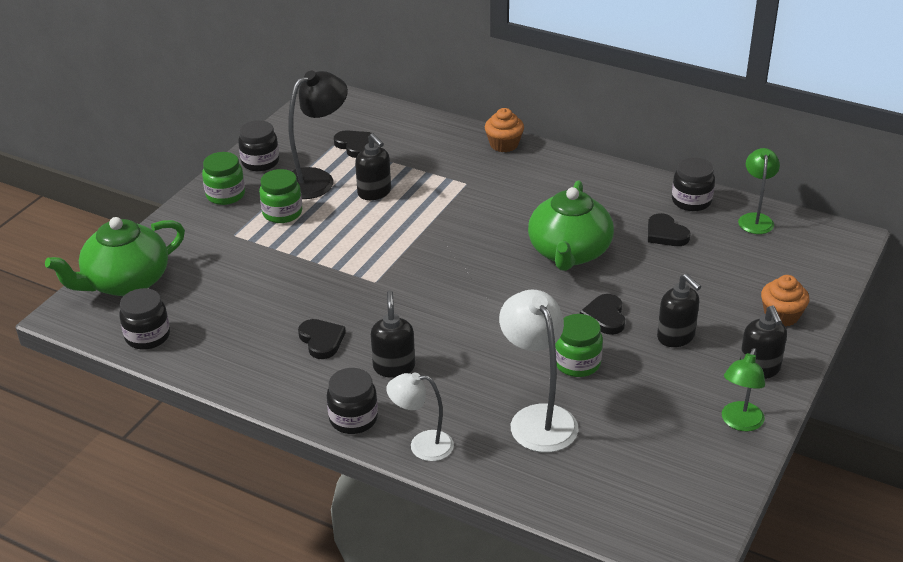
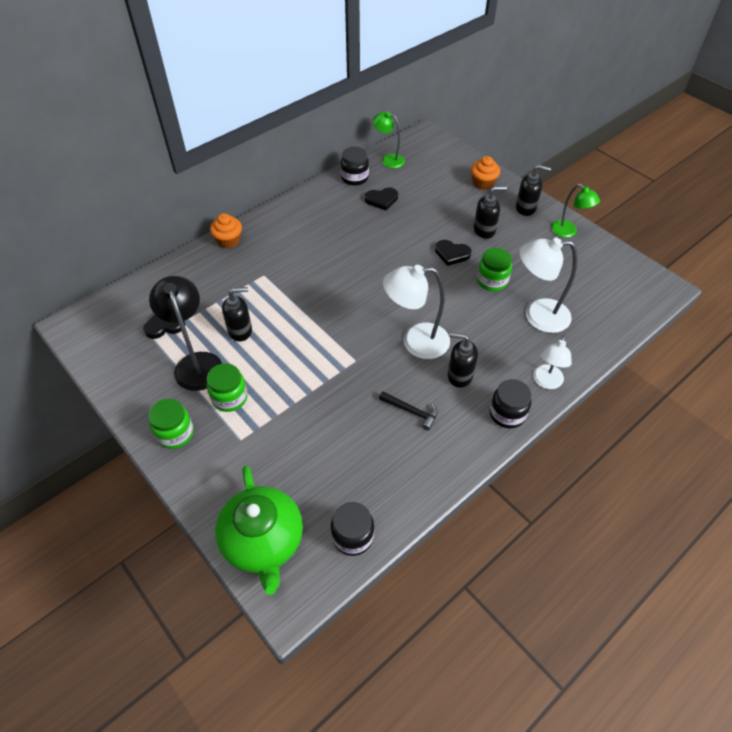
camera: 70 degrees left, 15 degrees up
(260, 162) = (142, 396): black jar -> none
(321, 340) = (411, 411): black heart -> black hammer
(429, 320) = (415, 342): none -> white lamp
(569, 253) = (377, 248): green teapot -> none

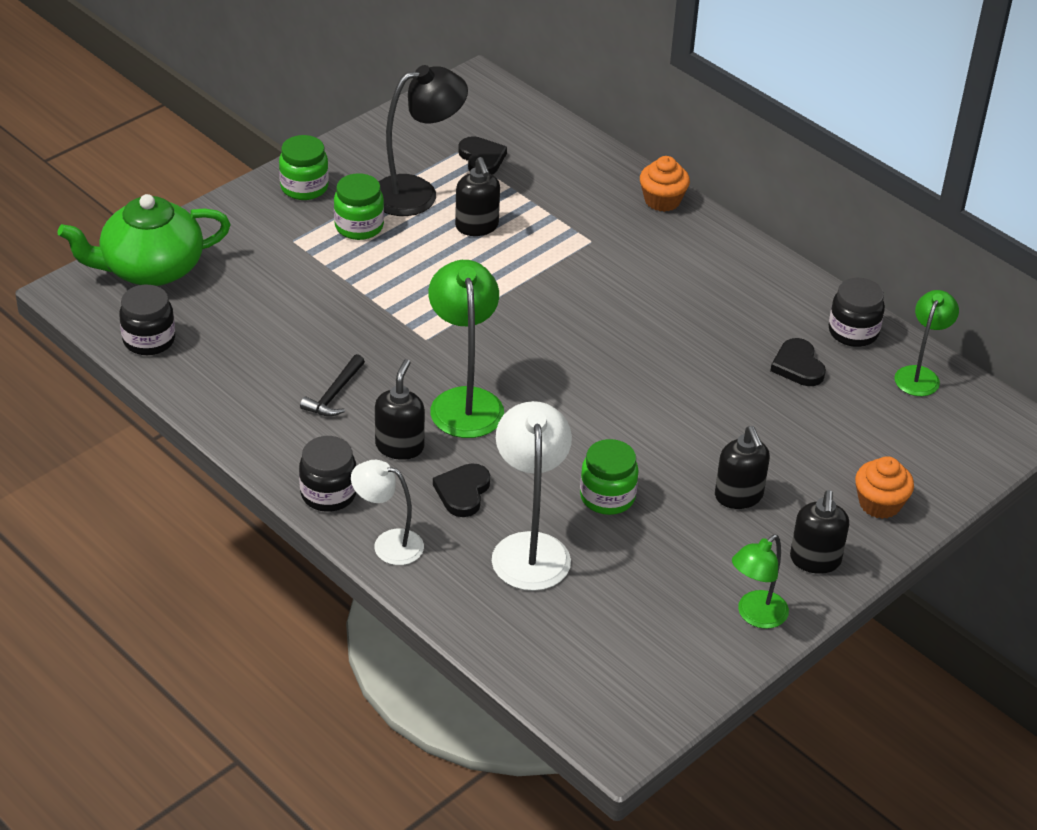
camera: 85 degrees right, 10 degrees down
(415, 342) = (465, 401): white lamp -> green lamp
(452, 254) = (668, 450): black heart -> black heart (463, 492)

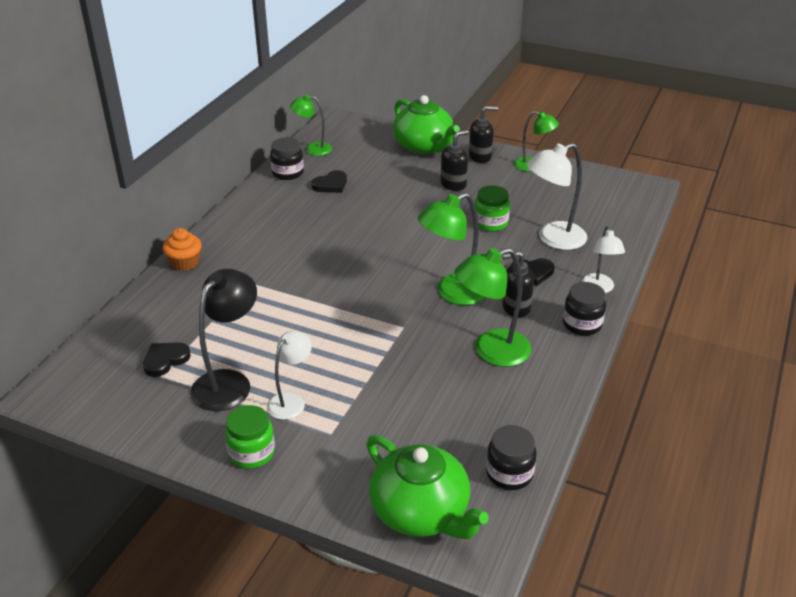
camera: 110 degrees left, 5 degrees down
(334, 394) = (491, 351): black hammer -> green lamp
(359, 226) = (291, 401): green jar -> white lamp
(417, 193) = (229, 382): black lamp -> black lamp turned 75 degrees clockwise
(477, 226) = (259, 338): black soap dispenser -> none
(879, 504) = (424, 146): orange cupcake -> green teapot

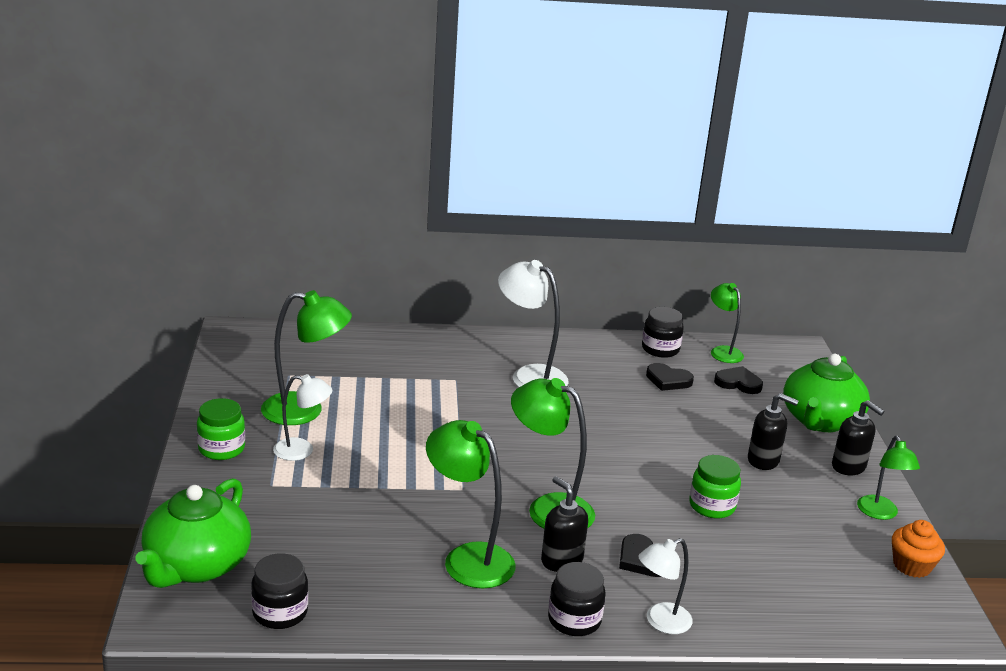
camera: 60 degrees right, 10 degrees down
(165, 360) = (311, 371): black heart -> black heart (738, 383)
(185, 262) = (454, 338): orange cupcake -> orange cupcake (912, 566)
(229, 382) = (305, 411): black lamp -> green lamp
(553, 239) = (730, 563): white lamp -> white lamp (529, 376)

